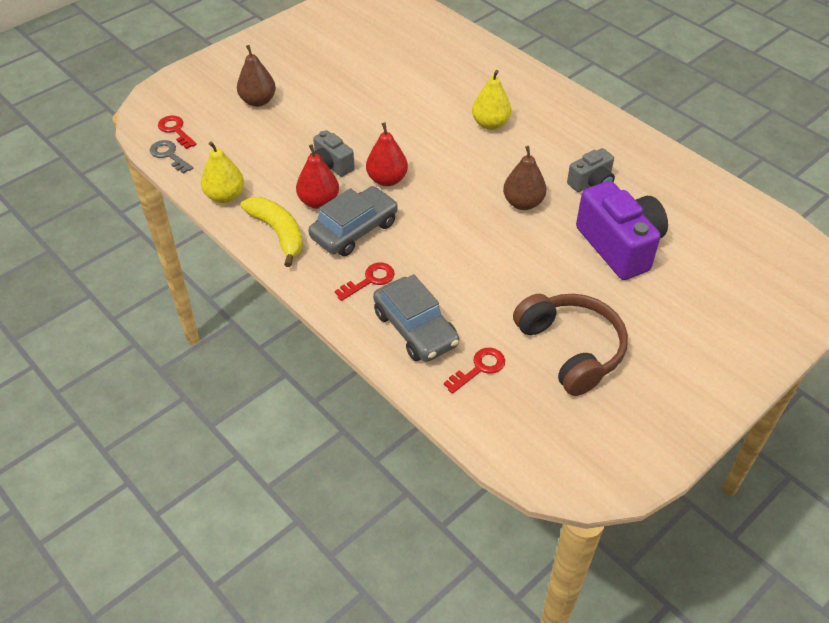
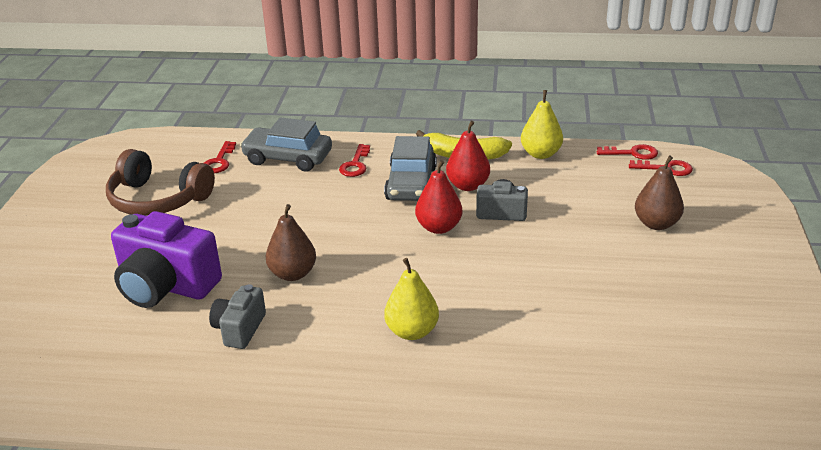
camera: 140 degrees right, 15 degrees down
(169, 155) = (632, 153): grey key -> red key

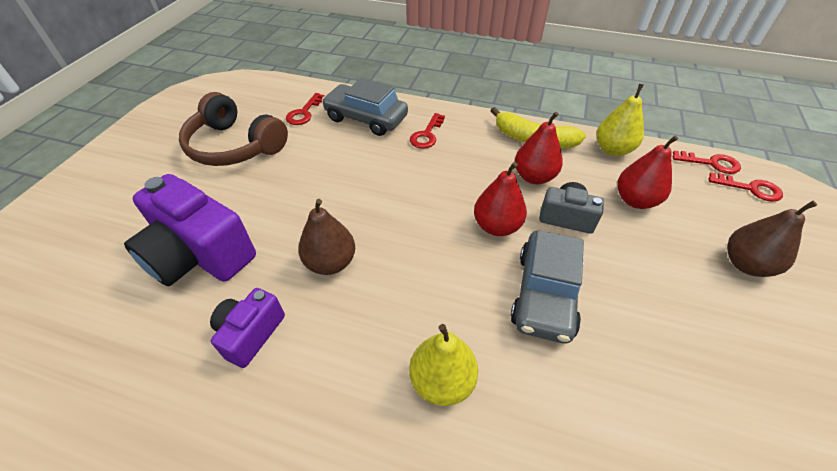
camera: 10 degrees right, 15 degrees up
(239, 329) = (250, 334): grey camera -> purple camera
(411, 184) = (476, 165): grey car -> grey car (545, 294)
(563, 191) = (635, 200): none -> red pear

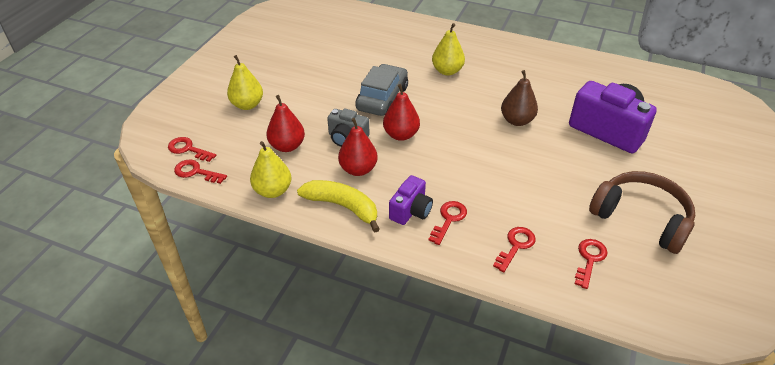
camera: 175 degrees left, 5 degrees down
(250, 334) = (552, 92): purple camera -> purple camera (411, 211)
(366, 118) = (516, 246): grey car -> red key
(746, 264) = (247, 105): brown pear -> yellow pear

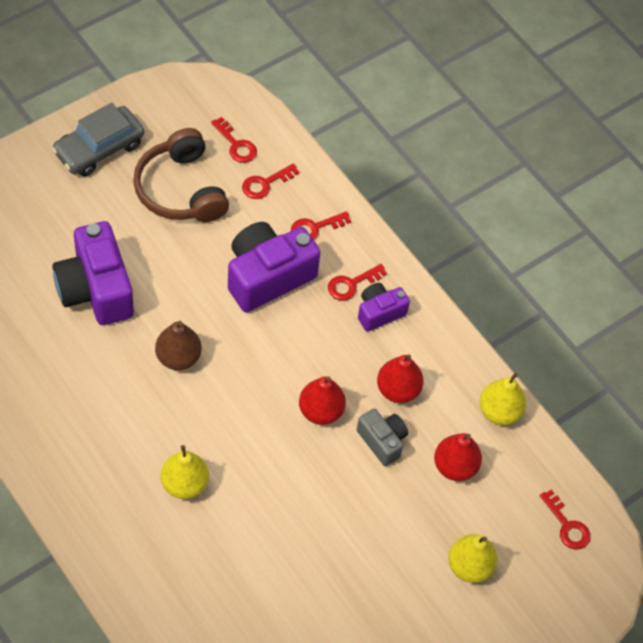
camera: 155 degrees left, 15 degrees up
(196, 172) = (569, 483): red key -> red key (236, 145)
(342, 207) = (441, 353): yellow banana -> none
(382, 98) = (301, 481): grey car -> grey car (99, 148)
(513, 192) = (267, 276): none -> purple camera

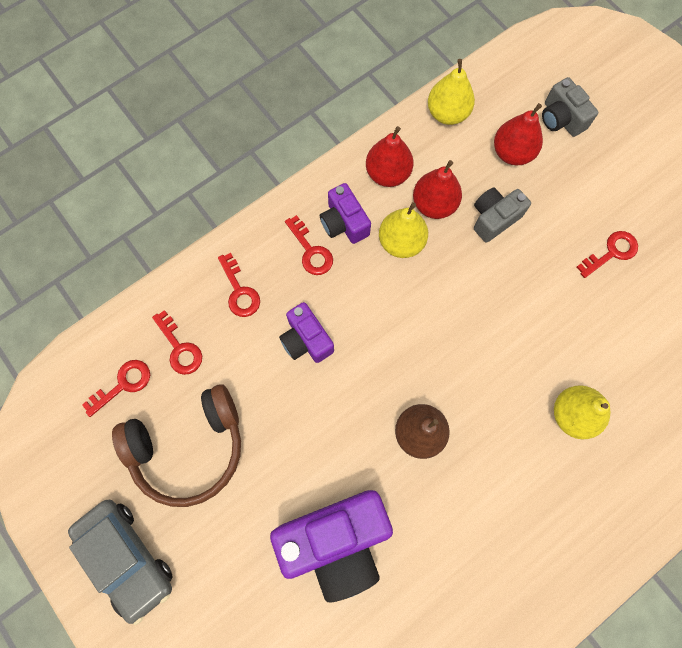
camera: 85 degrees left, 15 degrees up
(267, 276) = (306, 340): purple camera -> purple camera, size x0.55
(320, 411) = (467, 278): red pear -> red pear (388, 174)
(469, 566) = (613, 141): yellow pear -> yellow pear (401, 242)
(496, 519) = (561, 118): none -> grey camera
(567, 525) = (557, 61): red key -> red key (611, 252)

